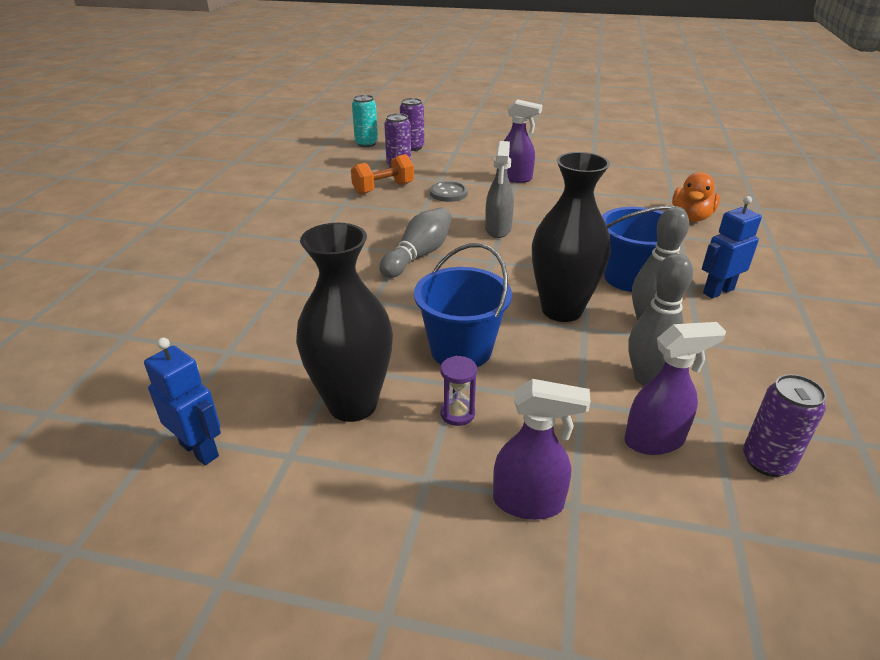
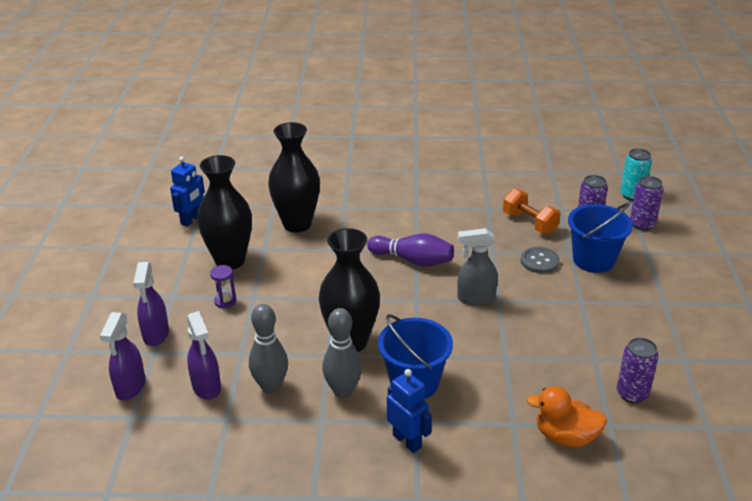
camera: 80 degrees right, 0 degrees up
(292, 331) = (297, 224): none -> black vase
(419, 255) = (413, 260): grey bowling pin -> purple bowling pin
(461, 350) = (289, 296): blue bucket -> blue bucket (593, 260)
(515, 178) = (601, 301): purple spray bottle -> purple spray bottle (130, 387)
(767, 461) = (189, 440): purple can -> purple can (632, 394)

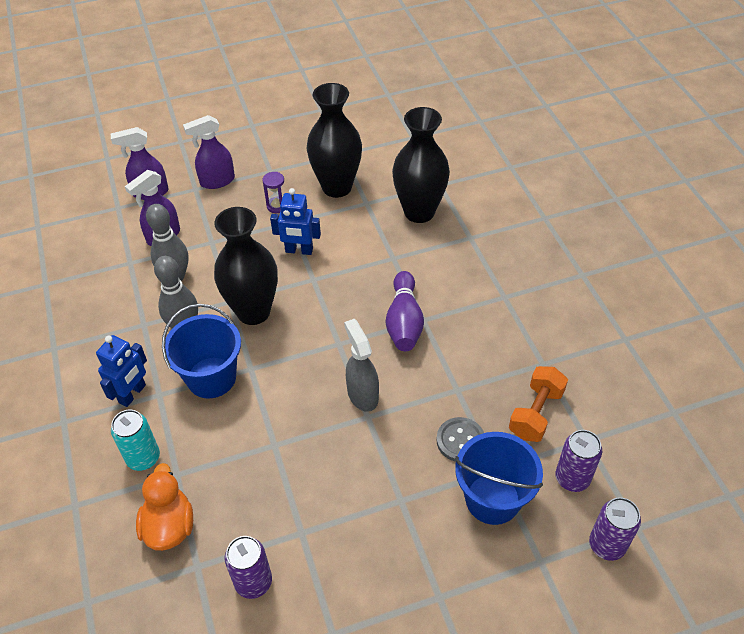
camera: 70 degrees right, 15 degrees up
(191, 220) = (386, 139): blue robot -> blue robot (299, 250)
(632, 195) = (675, 521): turquoise can -> turquoise can (143, 458)

